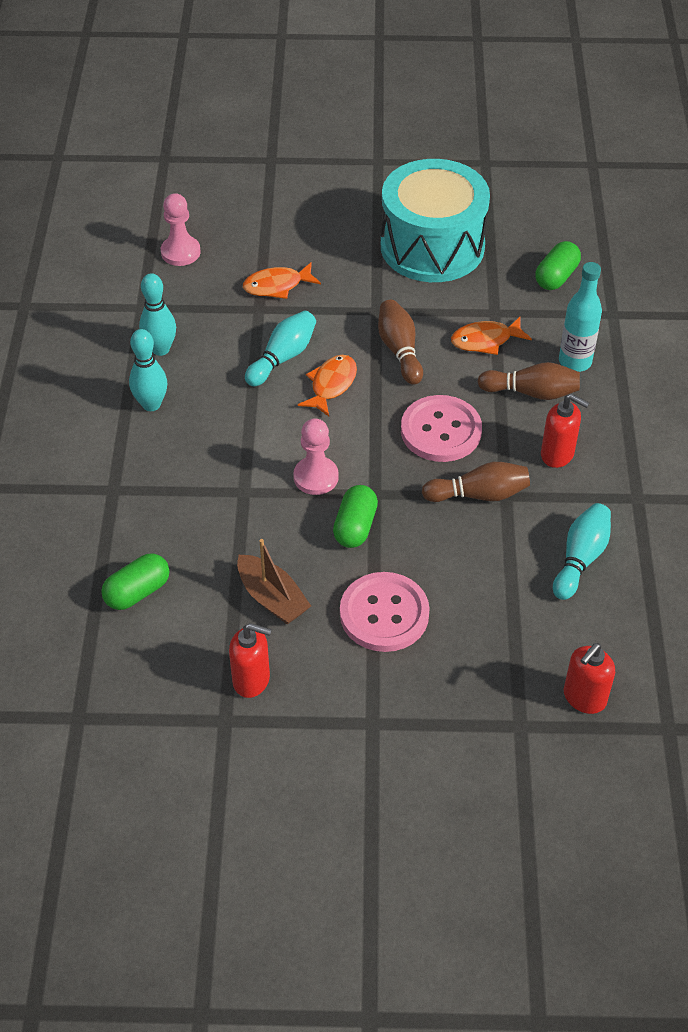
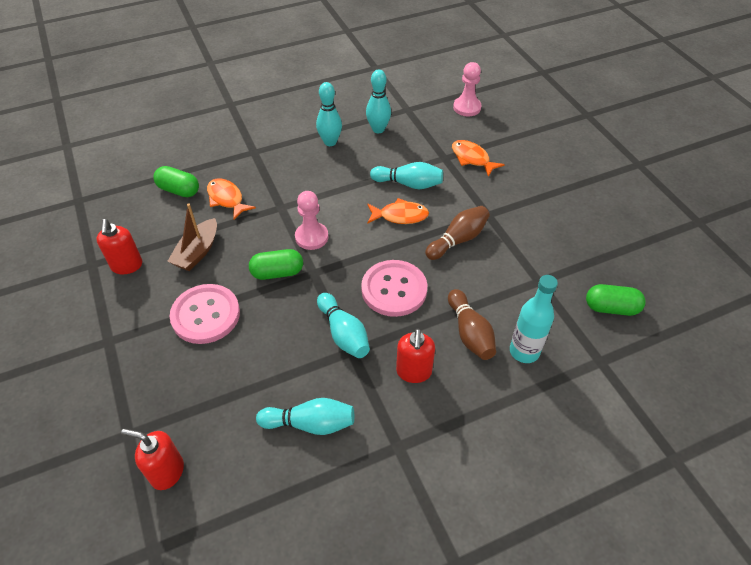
camera: 65 degrees right, 0 degrees up
(432, 246) = (578, 222): turquoise drum -> none
(479, 494) = (343, 334): brown bowling pin -> turquoise bowling pin
(485, 340) = (504, 285): orange fish -> orange fish (227, 199)

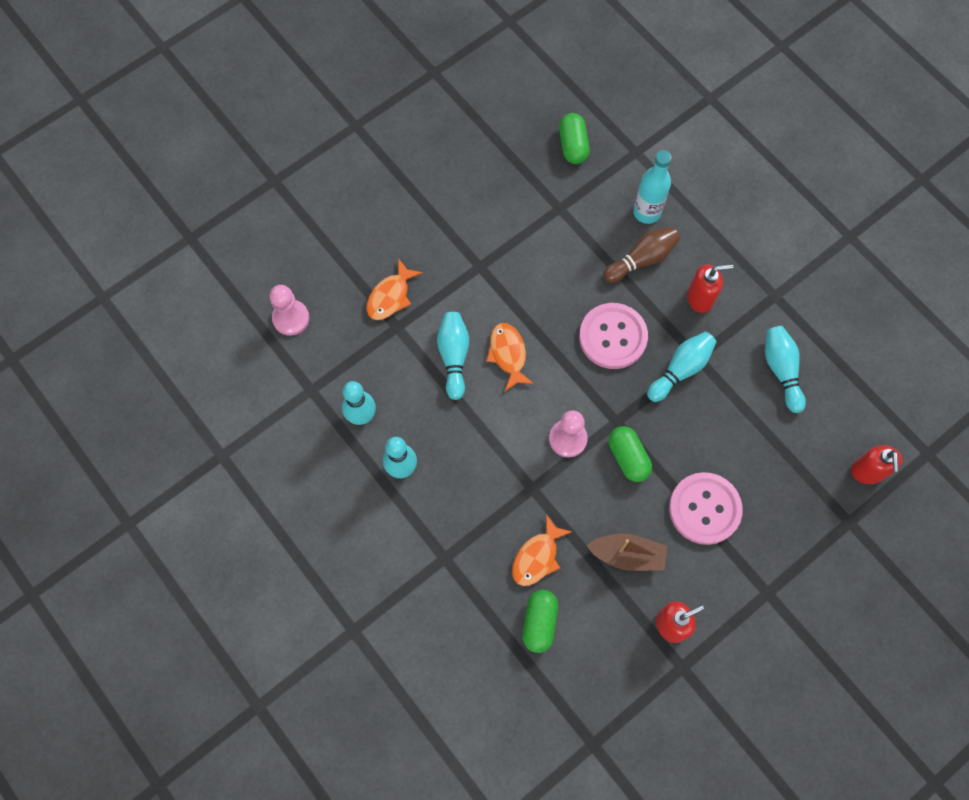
camera: 105 degrees left, 20 degrees up
(458, 240) = (526, 289): brown bowling pin -> none

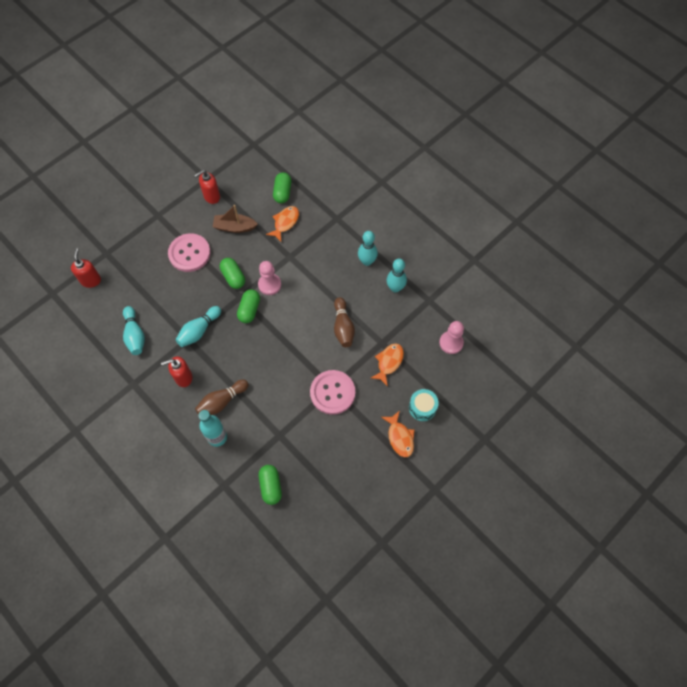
camera: 175 degrees right, 5 degrees down
(352, 228) = (422, 408): none -> turquoise drum
(454, 357) = (343, 327): turquoise bowling pin -> brown bowling pin
(508, 354) = (309, 331): orange fish -> orange fish (400, 437)
(601, 397) = (249, 310): none -> green capsule
(613, 337) = (242, 347): pink button -> pink button (332, 393)

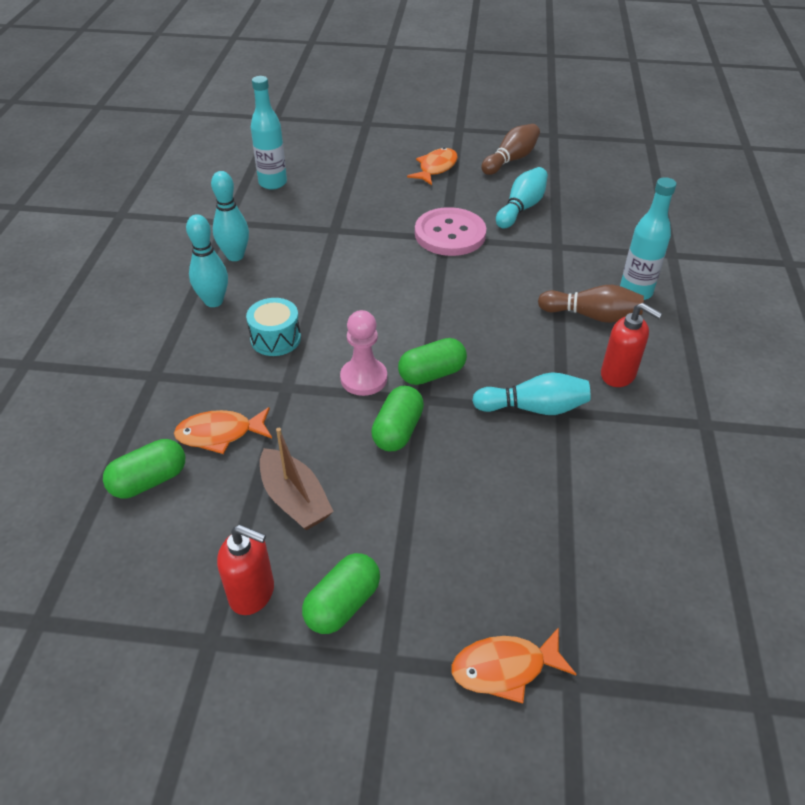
camera: 130 degrees left, 20 degrees down
(91, 280) = (651, 652): red soap dispenser -> none
(135, 335) = (644, 483): turquoise bowling pin -> turquoise bowling pin (521, 208)
(189, 253) = (417, 527): pink button -> none
(271, 486) = (617, 221): green capsule -> green capsule (342, 604)
(343, 327) = (349, 270): brown bowling pin -> brown bowling pin (511, 160)
(389, 362) = (354, 213): orange fish -> orange fish (505, 668)
(422, 408) = (382, 169): turquoise drum -> turquoise drum (275, 339)
(451, 343) = (273, 183): pink pawn -> turquoise bottle

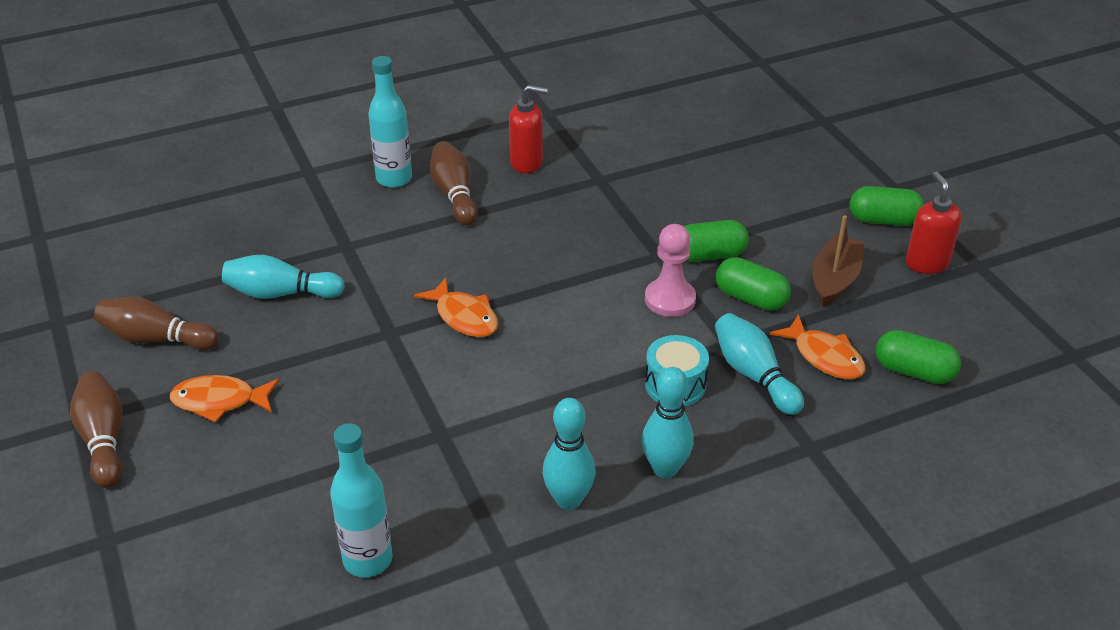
camera: 120 degrees left, 5 degrees down
(432, 374) = (623, 261): green capsule -> green capsule (750, 298)
(438, 132) = (103, 440): none -> brown bowling pin
(450, 234) = (379, 330): pink button -> none
(505, 668) = (844, 144): orange fish -> orange fish (464, 317)
(534, 408) = (610, 194): turquoise bowling pin -> turquoise bowling pin (754, 375)
(618, 375) = (527, 163): red soap dispenser -> red soap dispenser turned 90 degrees clockwise

